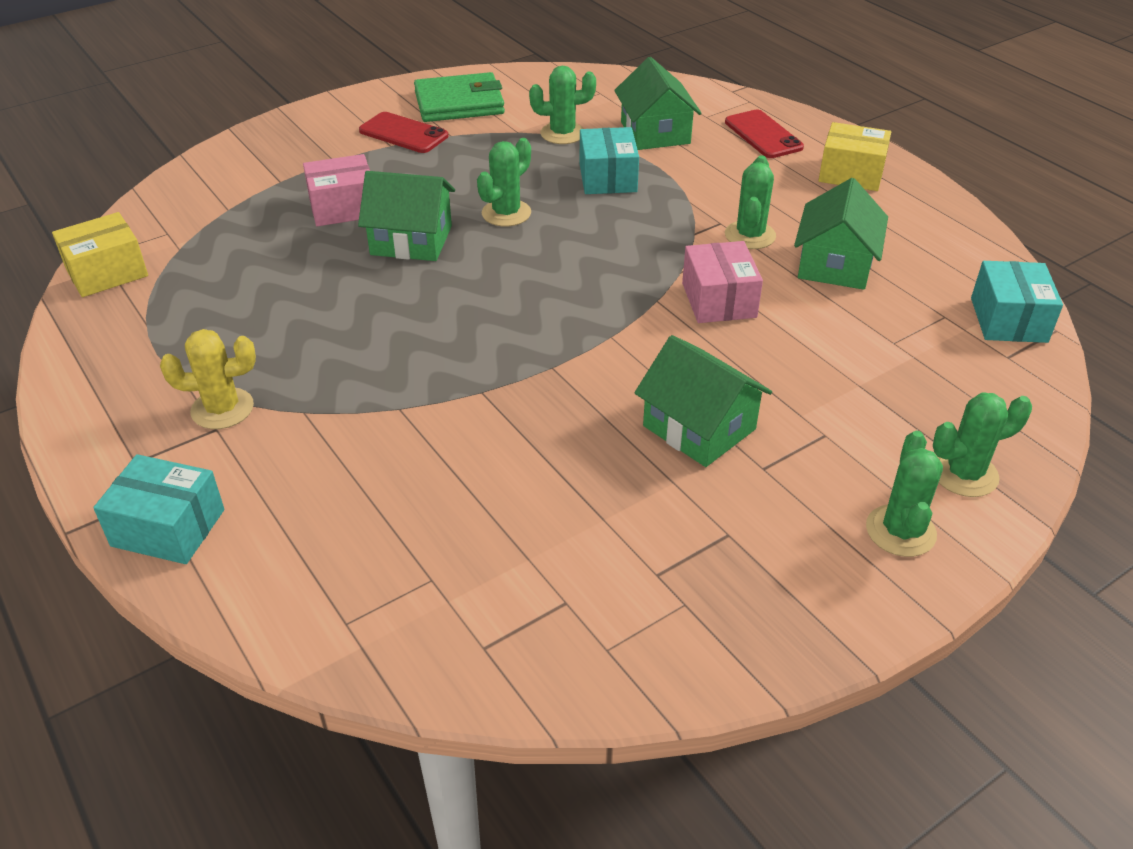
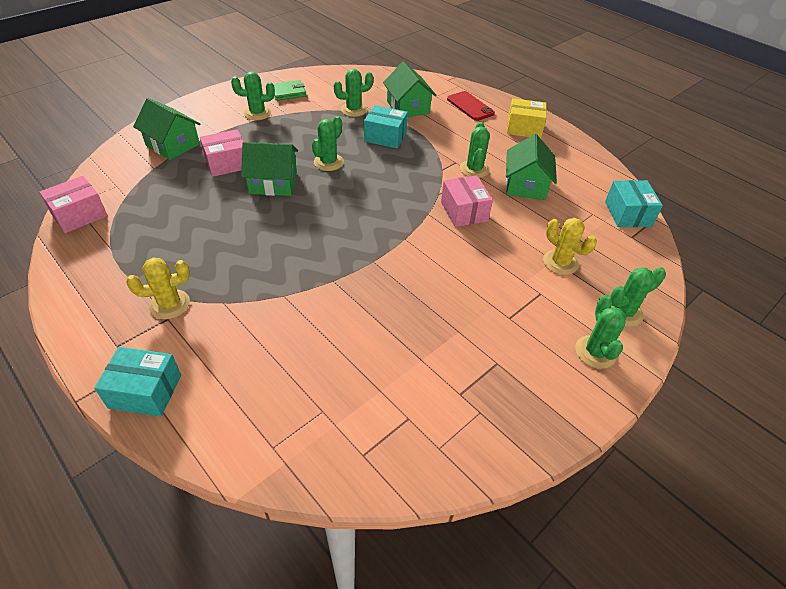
camera: 10 degrees left, 5 degrees up
(107, 272) = (79, 215): yellow box -> pink box
(403, 133) = (257, 113): red phone -> green cactus
(459, 103) = (288, 92): green wallet -> green wallet, size x0.63
(608, 178) = (385, 137): turquoise box -> turquoise box turned 60 degrees counterclockwise
(699, 427) = (467, 294): green house -> green house (172, 145)
(870, 389) = (560, 262): none -> yellow cactus

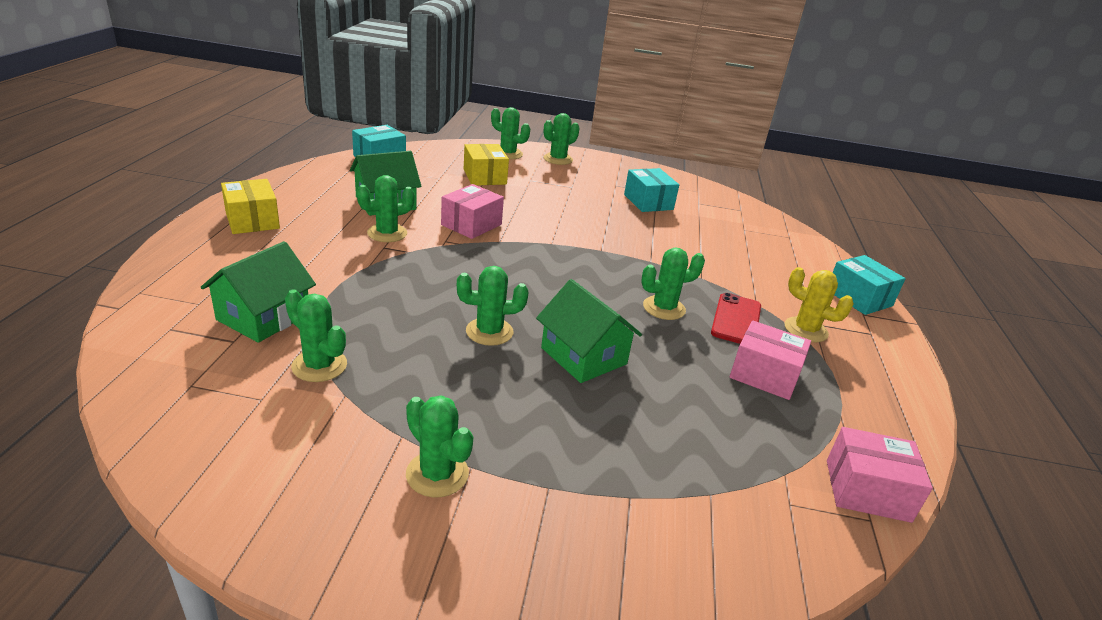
camera: 130 degrees left, 15 degrees down
(172, 145) = (642, 519): green house -> none
(227, 163) = (602, 420): pink box -> pink box (764, 374)
(274, 244) = (664, 308): none -> green cactus
(288, 92) = (318, 477): green wallet -> none
(385, 137) = (376, 309): turquoise box -> turquoise box (648, 202)
(470, 106) = (215, 267): red phone -> red phone (736, 319)
(560, 262) = (485, 177): yellow cactus -> yellow box

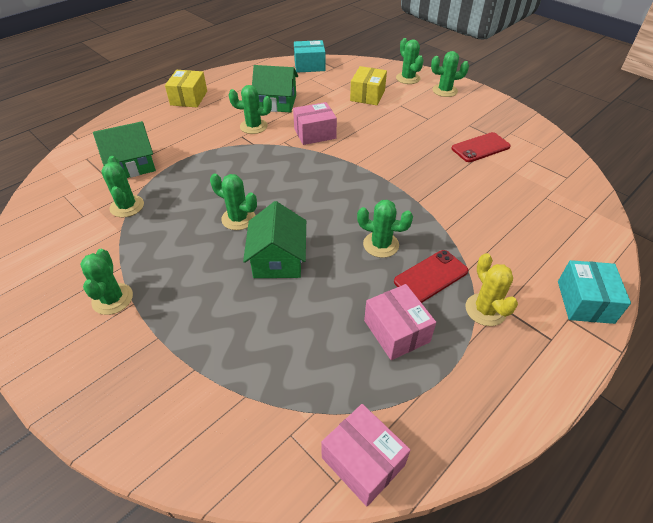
camera: 40 degrees right, 15 degrees up
(648, 202) = (480, 148): turquoise box -> red phone

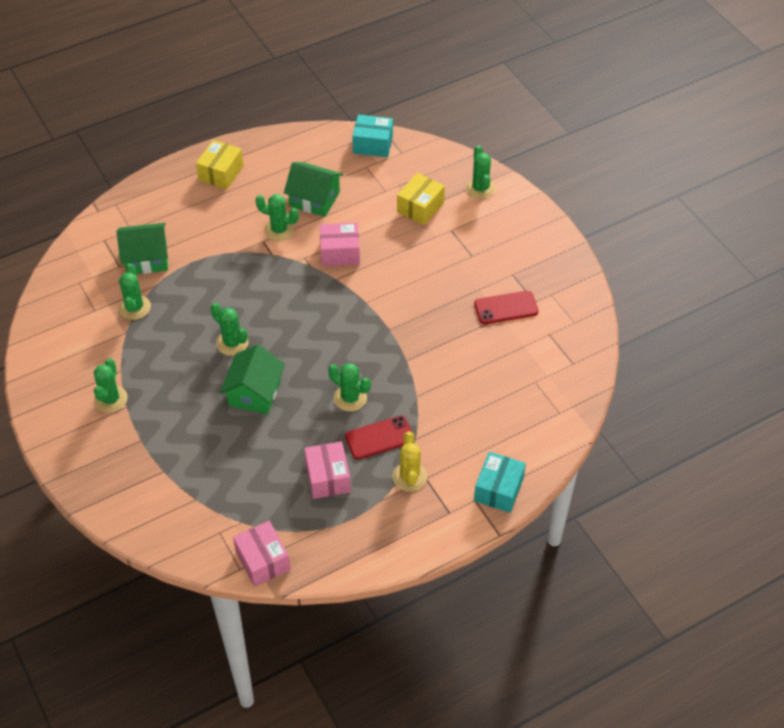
camera: 15 degrees right, 5 degrees up
(444, 91) = (513, 217): green cactus -> none

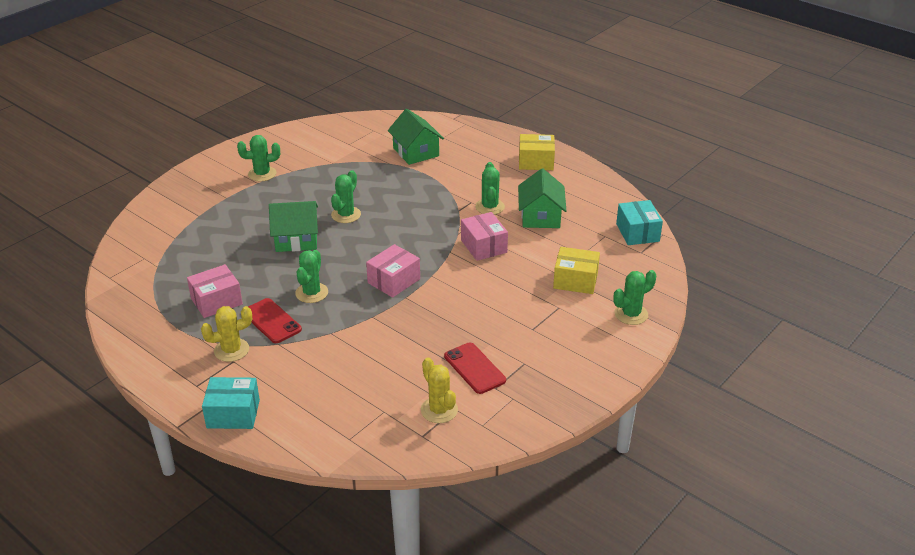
camera: 70 degrees right, 15 degrees down
(135, 307) = (360, 160): green cactus -> none
(263, 560) = (120, 287): pink box -> pink box (394, 281)
(547, 345) = (439, 410): none -> yellow cactus

